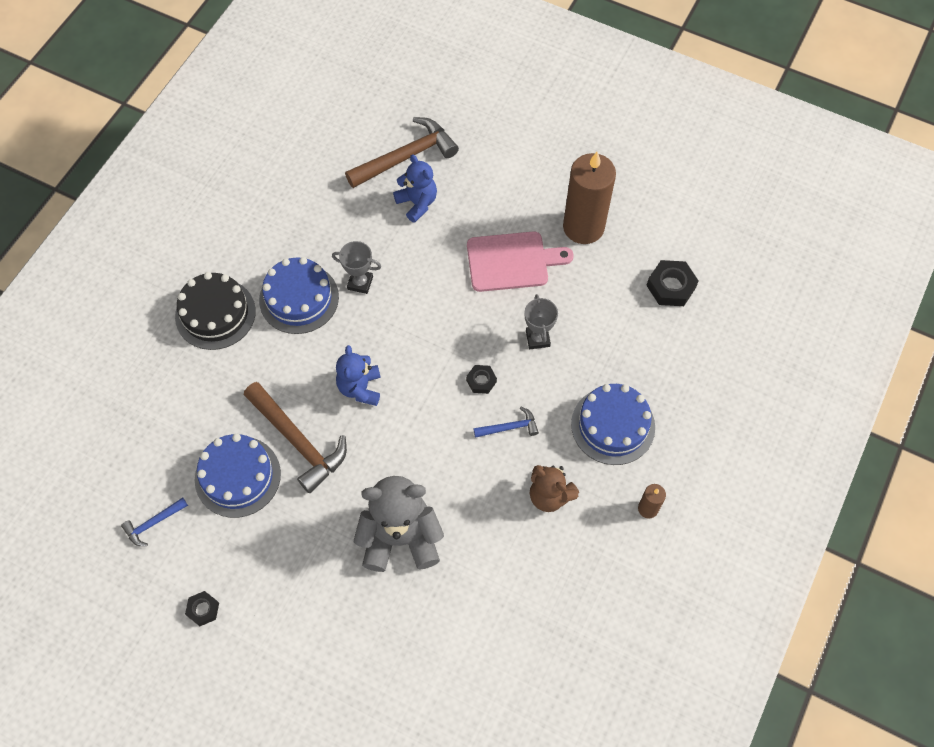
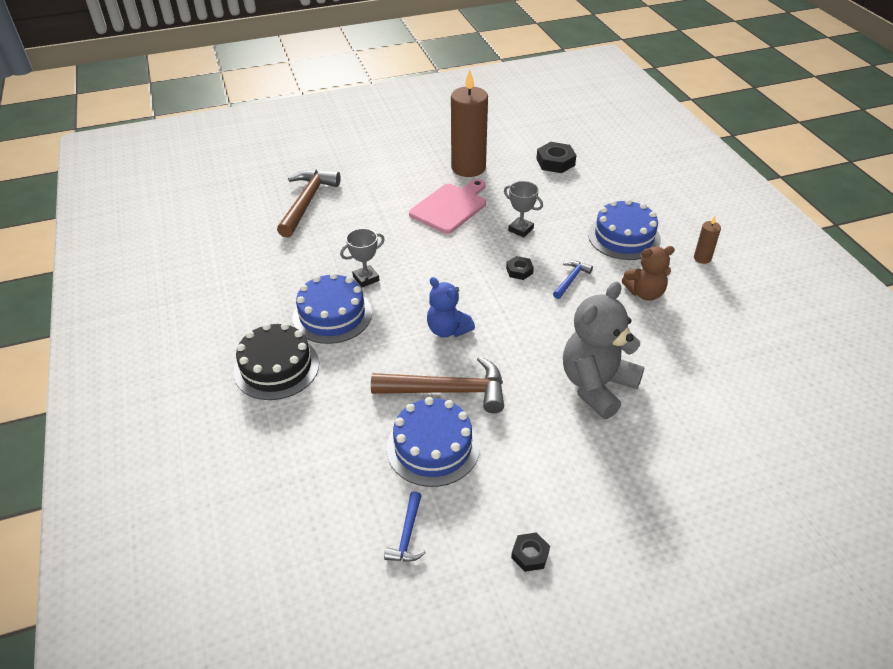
camera: 45 degrees left, 20 degrees down
(417, 203) = (347, 218): blue teddy bear -> none

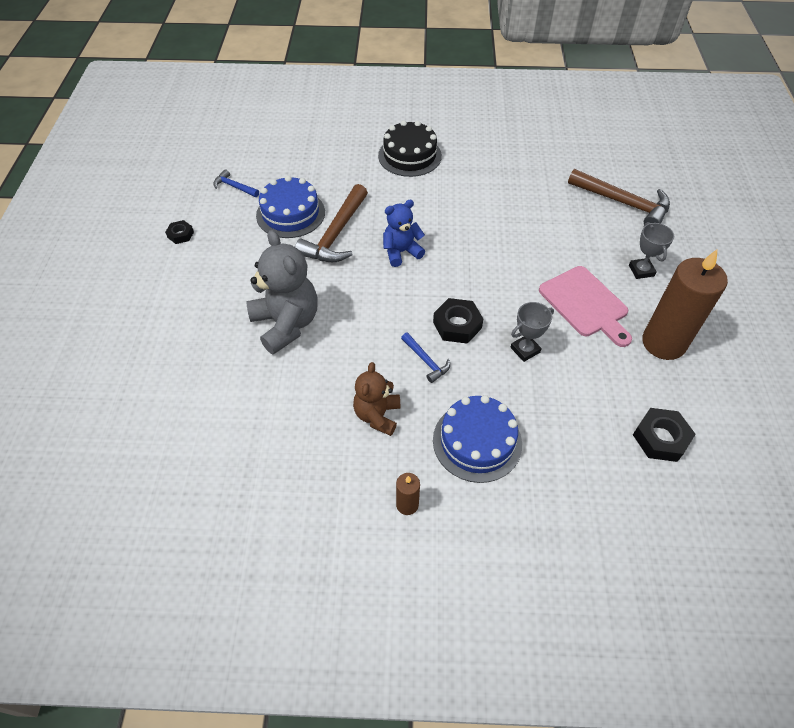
camera: 110 degrees right, 10 degrees up
(332, 315) = (452, 191): blue cake -> none
(366, 278) = (491, 218): grey trophy -> grey trophy (641, 270)
(519, 271) = (457, 325): black nut -> black nut, size x1.68

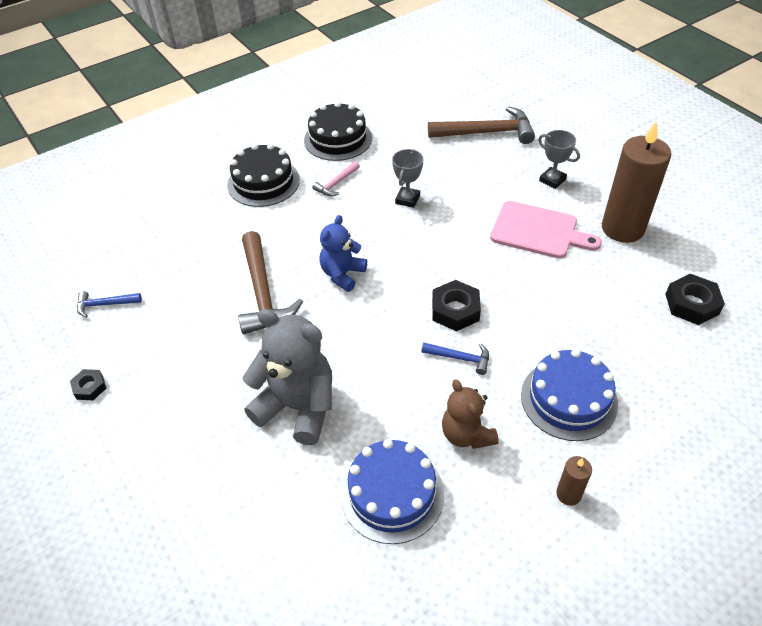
camera: 35 degrees left, 5 degrees down
(290, 214) = (195, 298): blue cake -> blue cake (392, 493)
(461, 183) = (336, 183): none -> pink hammer
(495, 150) = (338, 139): none -> black cake
(525, 350) = (530, 297): grey trophy -> grey trophy (407, 199)

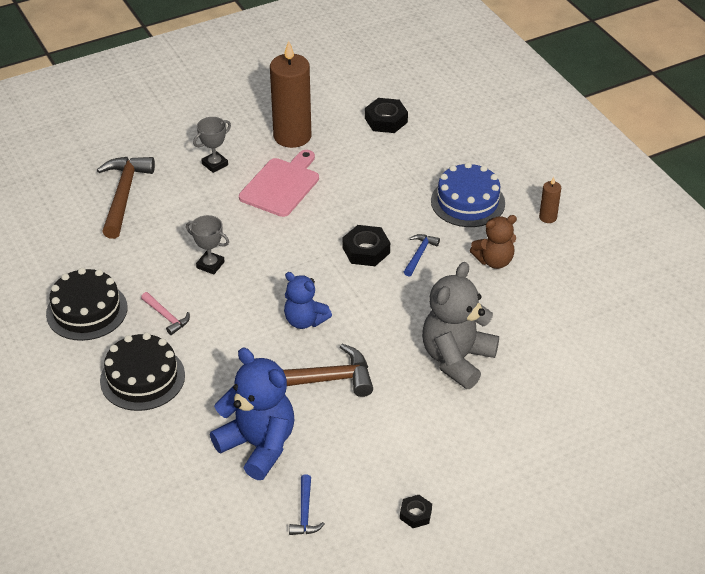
camera: 85 degrees left, 5 degrees down
(185, 263) = (258, 445): none -> blue teddy bear
(392, 493) = (543, 308): blue cake -> none

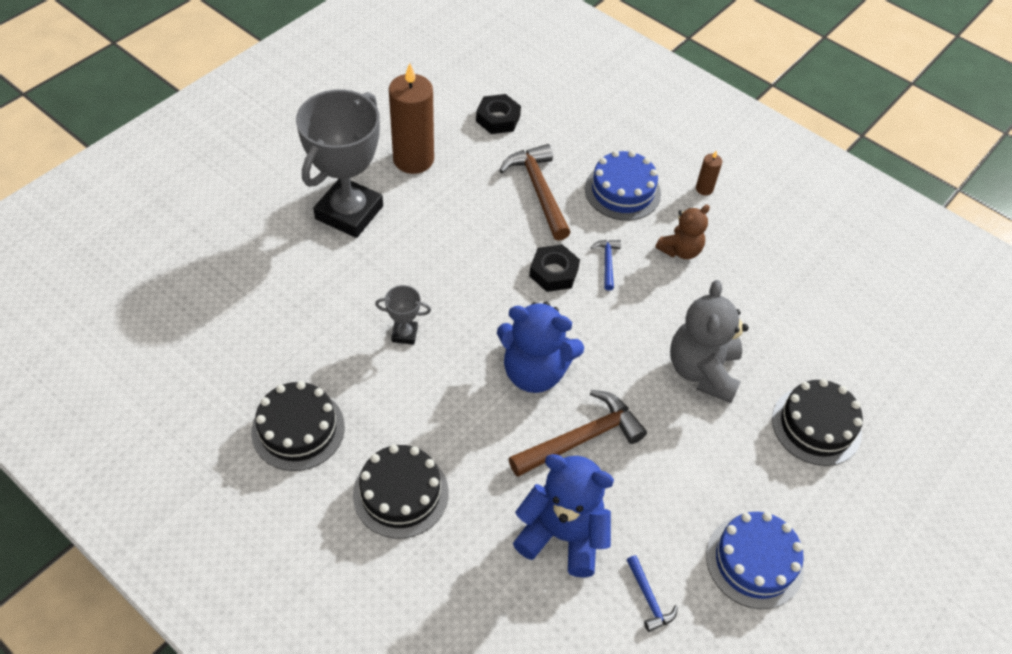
camera: 25 degrees left, 10 degrees up
(124, 195) = (269, 275): brown hammer -> brown hammer (539, 191)
(166, 317) = (389, 410): pink hammer -> none
(215, 164) = (349, 212): grey trophy -> grey trophy, size x2.37
(281, 185) = (431, 219): pink cutting board -> none
(305, 320) = (534, 371): blue teddy bear -> blue teddy bear, size x1.64
(415, 514) = (754, 561): black nut -> blue cake
(539, 429) = (816, 425): none -> black cake

